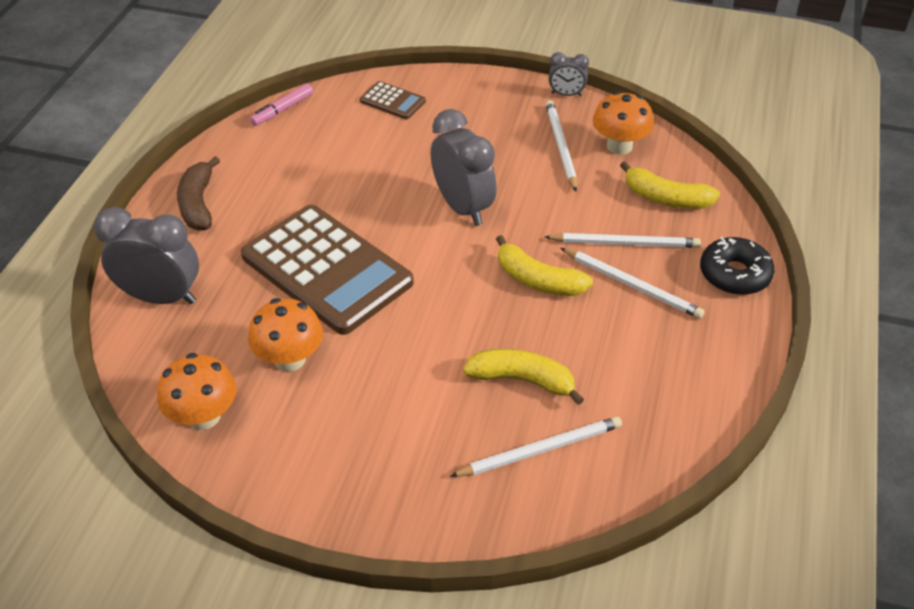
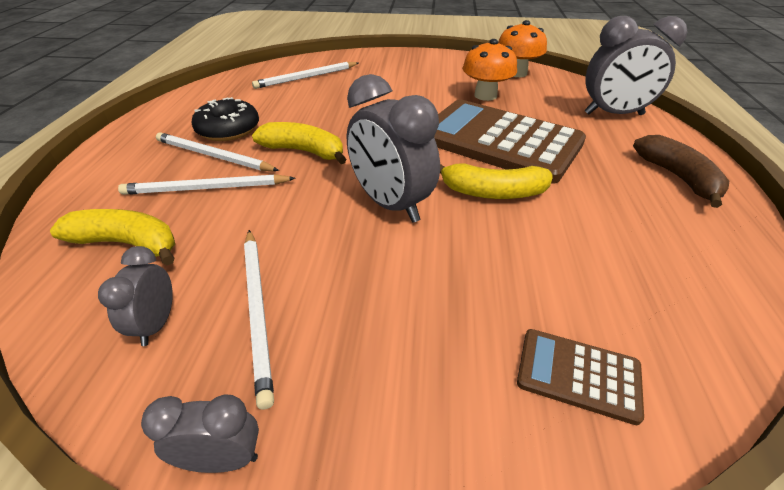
camera: 170 degrees right, 5 degrees down
(282, 110) = (743, 323): pink marker -> none
(522, 380) = (318, 100): yellow banana -> yellow banana (492, 192)
(619, 146) = (156, 324): orange mushroom -> grey clock
(734, 274) = (102, 173): black donut -> black donut (228, 129)

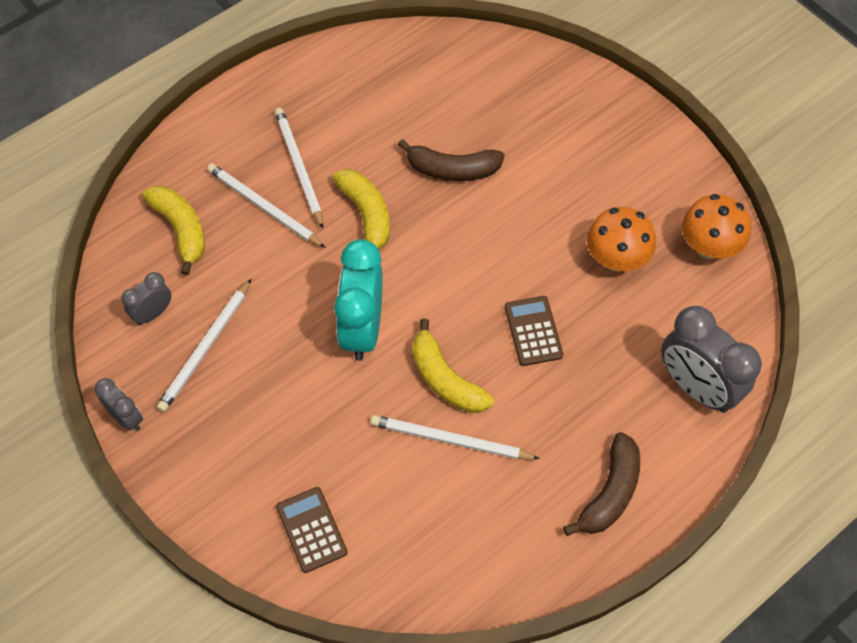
camera: 45 degrees right, 20 degrees up
(228, 129) = (339, 135): black donut -> none
(306, 77) = (484, 90): white pencil -> white pencil (450, 440)
(334, 109) = (452, 169): none -> brown banana
(390, 205) = (362, 329): grey clock -> turquoise clock
(499, 141) = (533, 331): brown calculator -> brown calculator, size x0.44

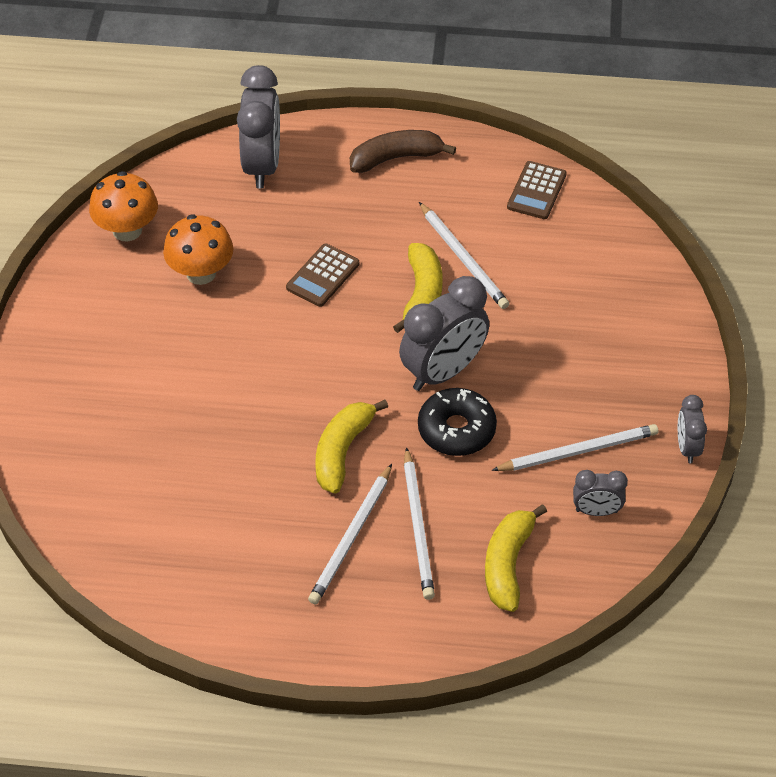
camera: 135 degrees left, 10 degrees down
(307, 293) = (456, 429): none -> black donut
(311, 530) = (616, 279): brown calculator -> brown calculator (536, 191)
(362, 329) = (443, 372): turquoise clock -> grey clock
(452, 169) = (231, 432): brown banana -> none

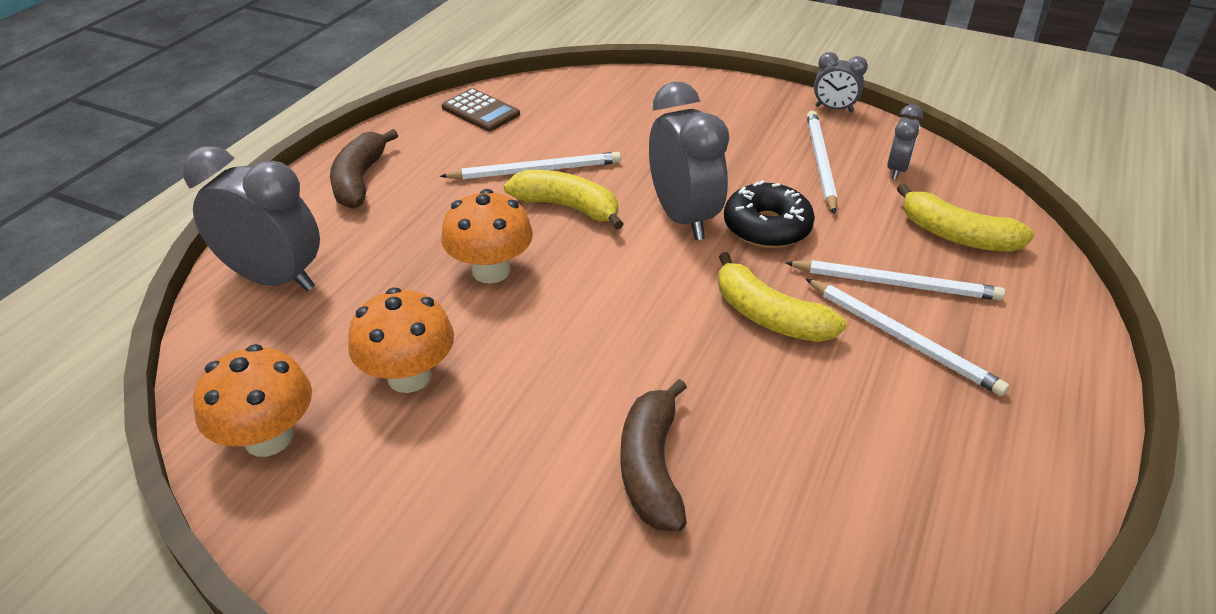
camera: 70 degrees left, 10 degrees down
(172, 417) = (651, 467): none -> brown banana
(322, 276) = (491, 270): brown calculator -> orange mushroom

